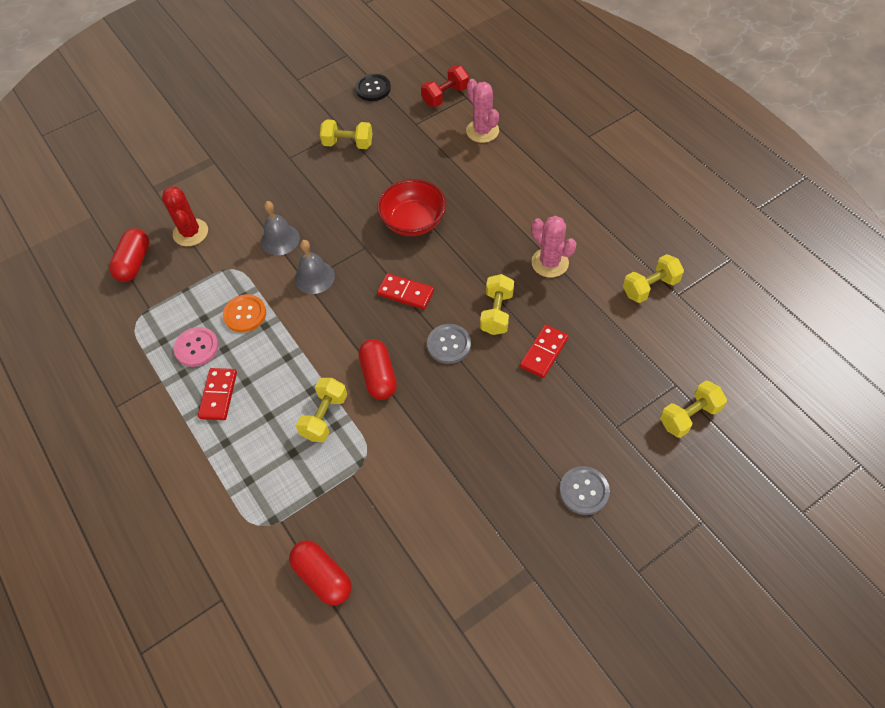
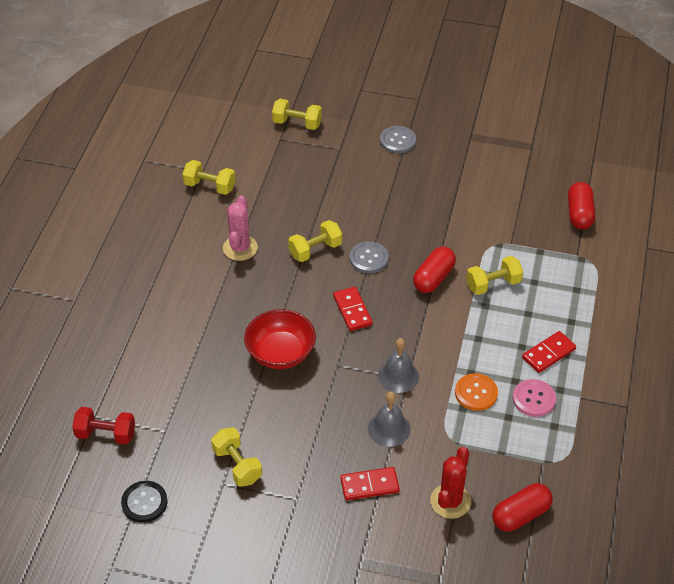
camera: 135 degrees left, 10 degrees down
(482, 131) = (131, 375): pink cactus -> none
(544, 352) = (321, 208): red domino -> red domino (369, 485)

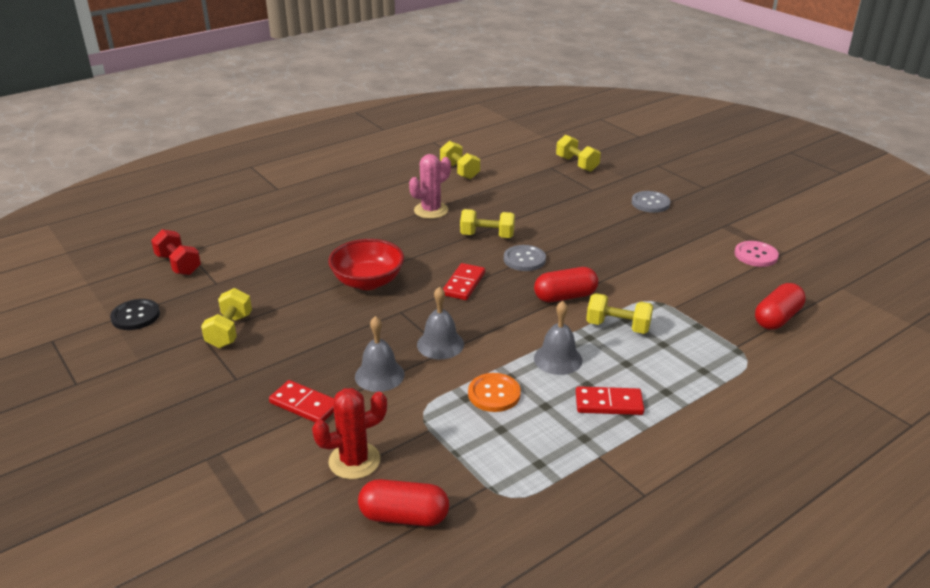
camera: 40 degrees right, 15 degrees down
(484, 338) = (558, 359): none -> grey bell
(534, 399) = (546, 430): pink button -> pink button (756, 255)

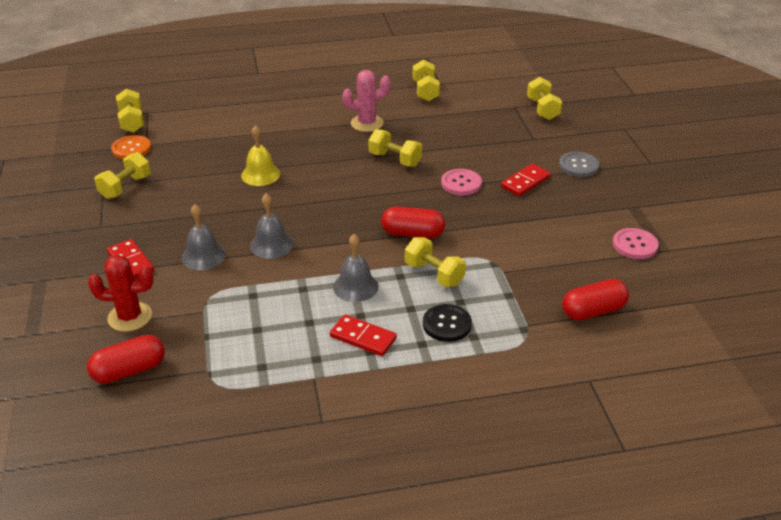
camera: 25 degrees right, 5 degrees up
(135, 316) = (71, 156): black button -> black button (447, 324)
(178, 264) = (132, 122): red dumbbell -> yellow dumbbell
(368, 281) = (260, 174): red bowl -> yellow bell
(404, 516) = (129, 370): red capsule -> red capsule turned 60 degrees counterclockwise
(464, 284) = (336, 198): red domino -> red domino (525, 182)
(494, 394) = (277, 299): orange button -> orange button (131, 149)
(524, 259) = (408, 190): grey button -> none
(566, 242) = (461, 183): none -> pink button

